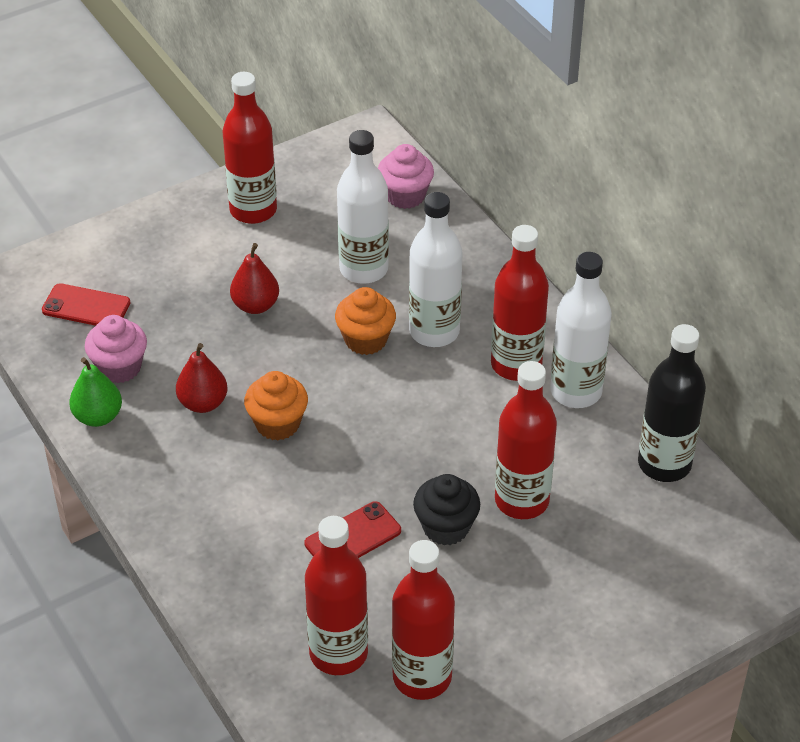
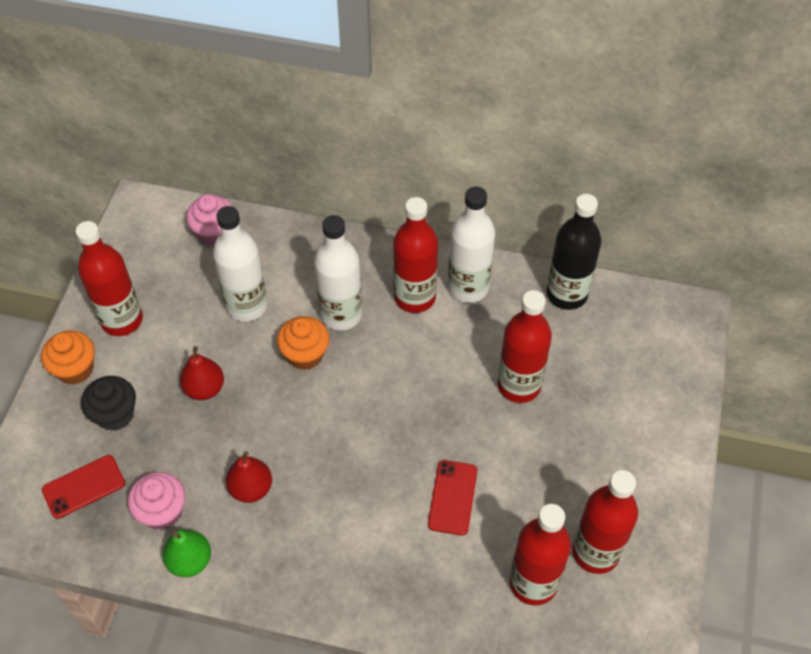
camera: 45 degrees left, 10 degrees up
(277, 424) = (317, 461): orange cupcake -> orange cupcake (75, 369)
(446, 527) = (497, 441): black cupcake -> black cupcake (115, 414)

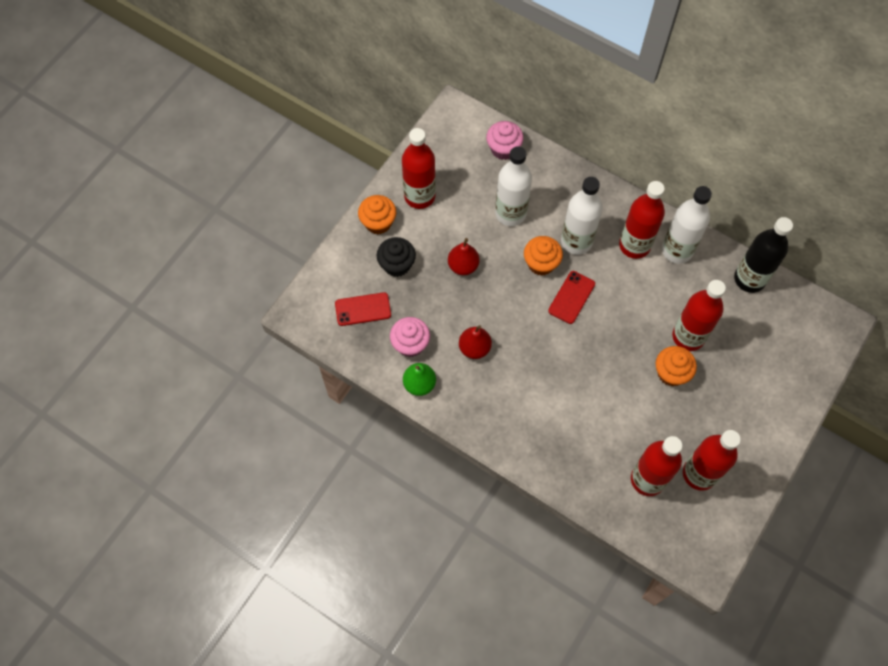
camera: 20 degrees right, 10 degrees up
(452, 497) = (612, 401): red phone -> red phone (571, 297)
(514, 437) = (671, 373): none -> orange cupcake

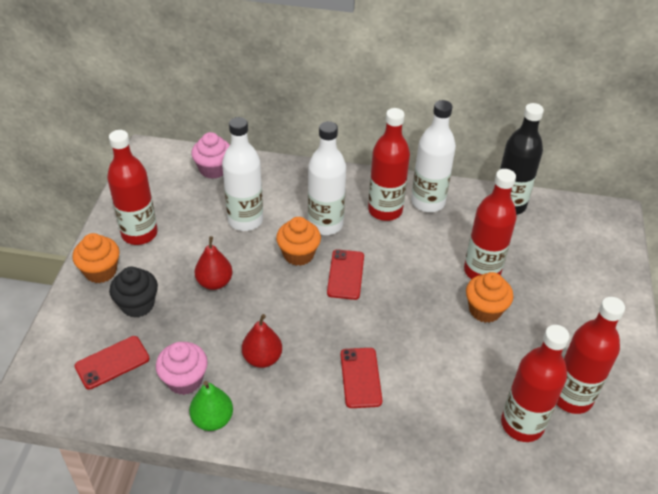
camera: 25 degrees left, 20 degrees down
(542, 393) = (360, 377): none -> red phone

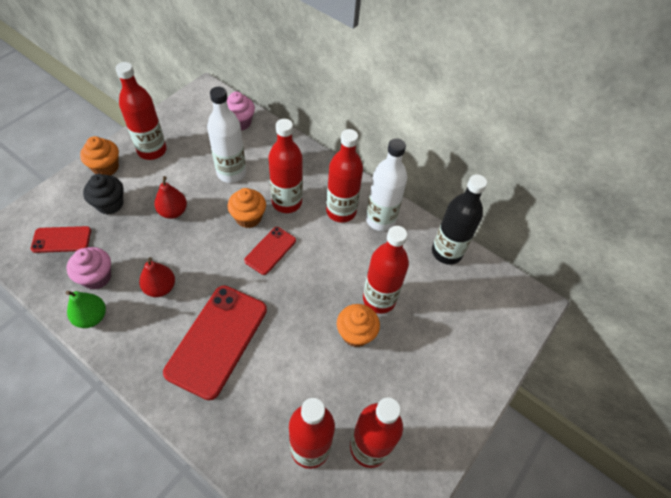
camera: 25 degrees right, 10 degrees up
(325, 224) = (287, 202): white bottle -> red bottle
(360, 377) = (217, 340): red phone -> red phone, size x1.90

